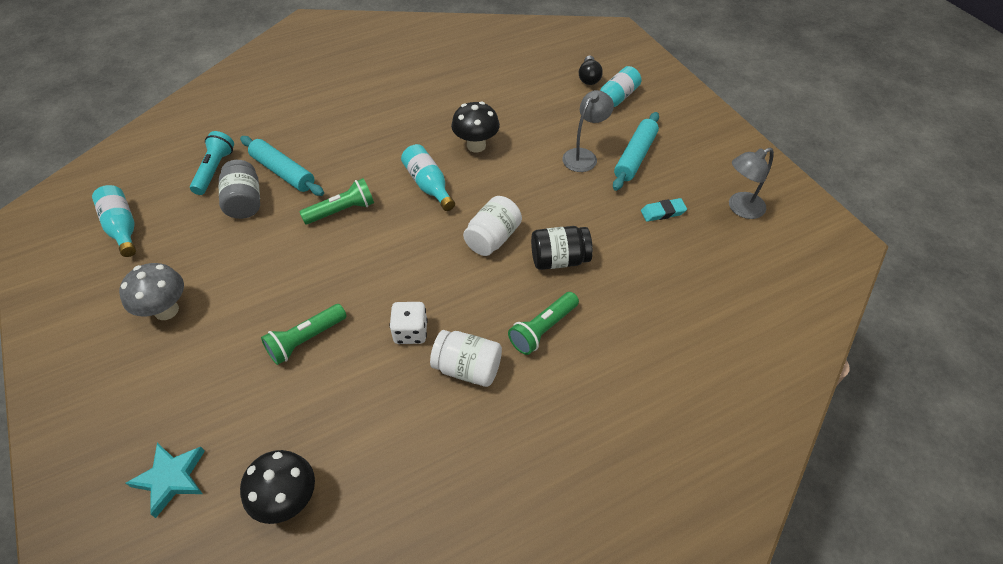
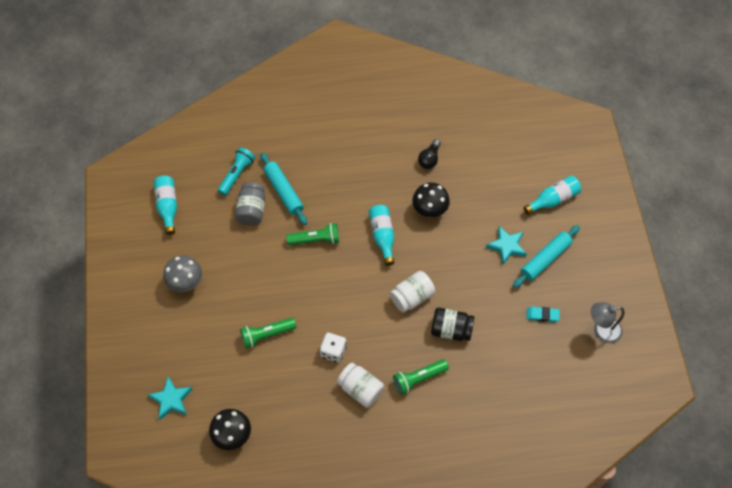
camera: 20 degrees right, 10 degrees up
(584, 156) = (507, 246): grey lamp -> turquoise star
(589, 77) = (545, 169): black light bulb -> black light bulb (429, 159)

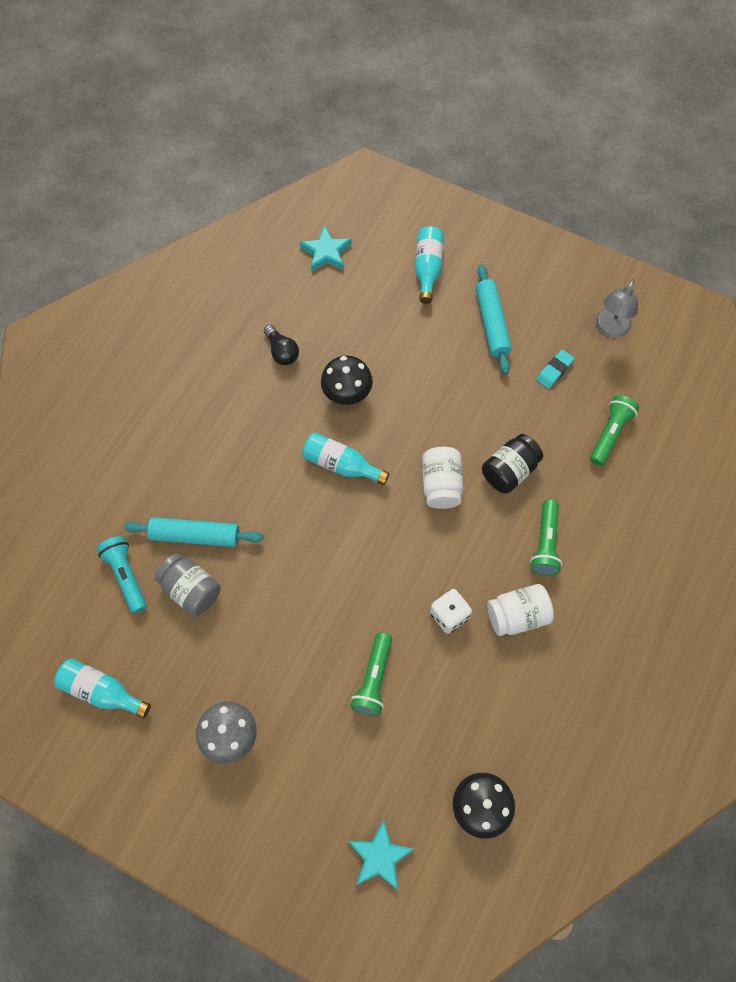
camera: 55 degrees left, 5 degrees up
(315, 240) = (289, 541): green flashlight -> green flashlight (610, 434)
(507, 246) = (449, 349): turquoise star -> turquoise star (326, 252)

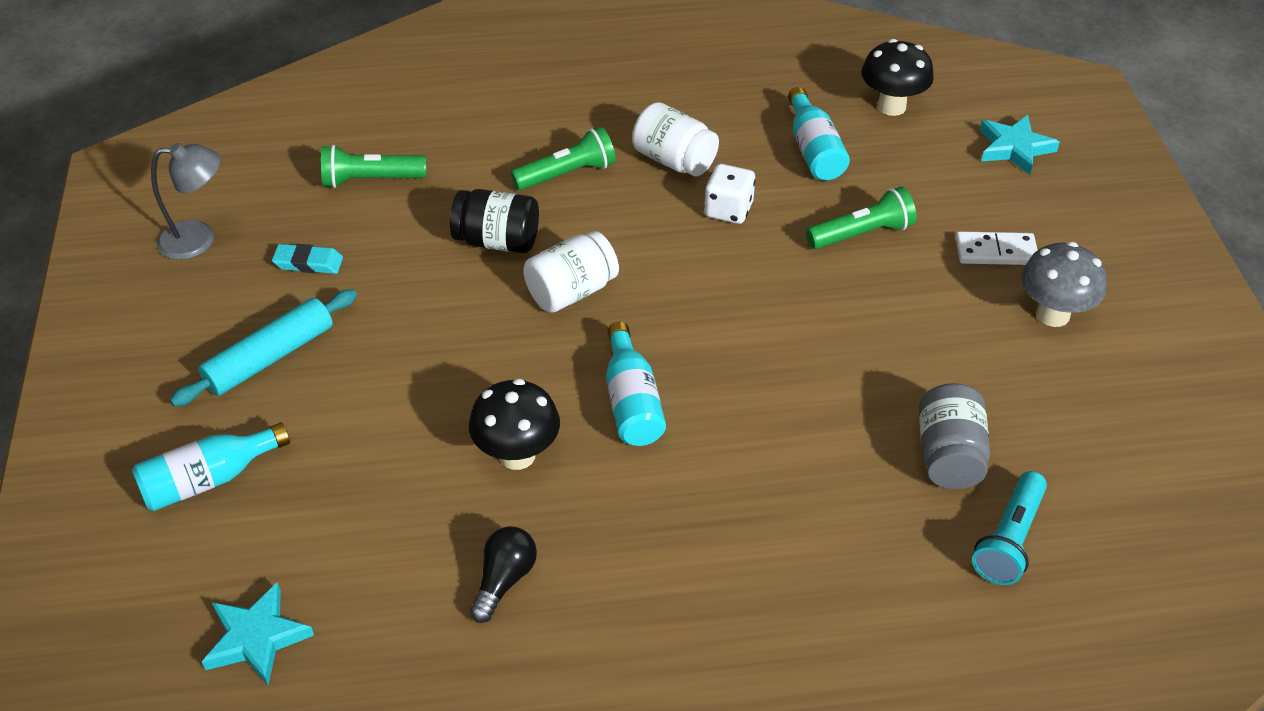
camera: 125 degrees left, 20 degrees down
(102, 691) = (1156, 464): turquoise bottle -> turquoise bottle (814, 150)
(195, 535) = (879, 498): turquoise rolling pin -> none
(301, 749) = (996, 252): none -> white domino

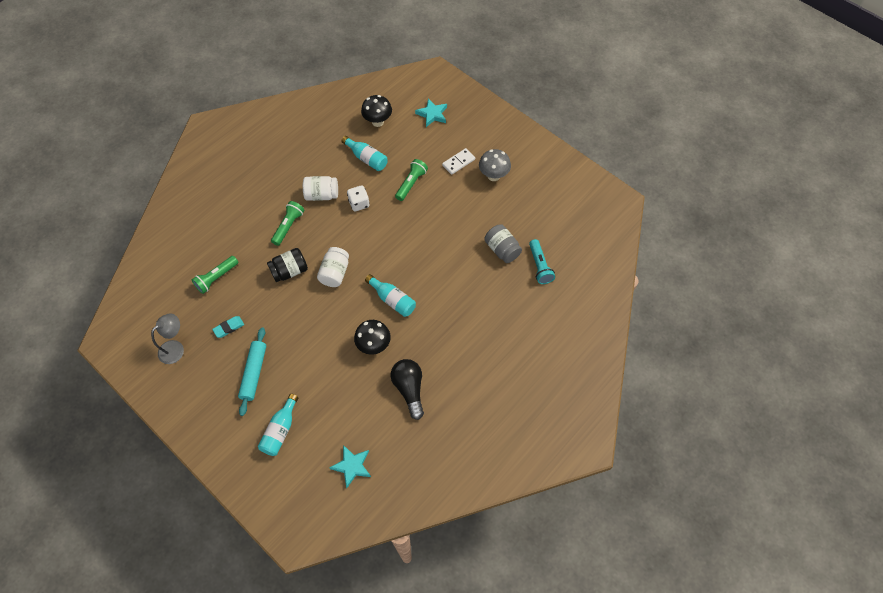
camera: 40 degrees left, 15 degrees up
(504, 580) = (409, 389): black light bulb -> black light bulb, size x1.55

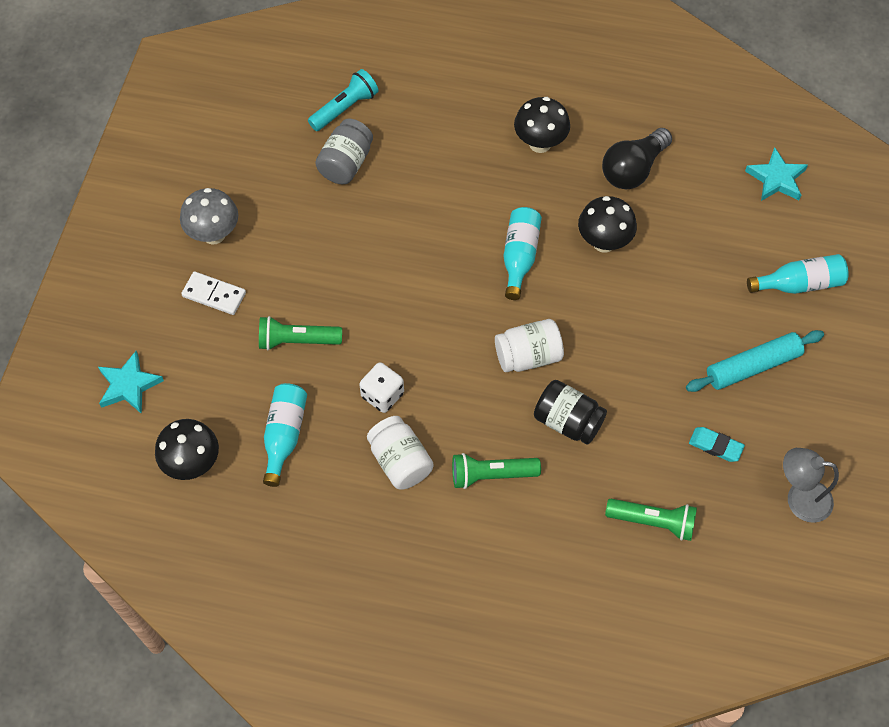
camera: 120 degrees left, 0 degrees up
(457, 350) = (540, 143): none -> black mushroom

